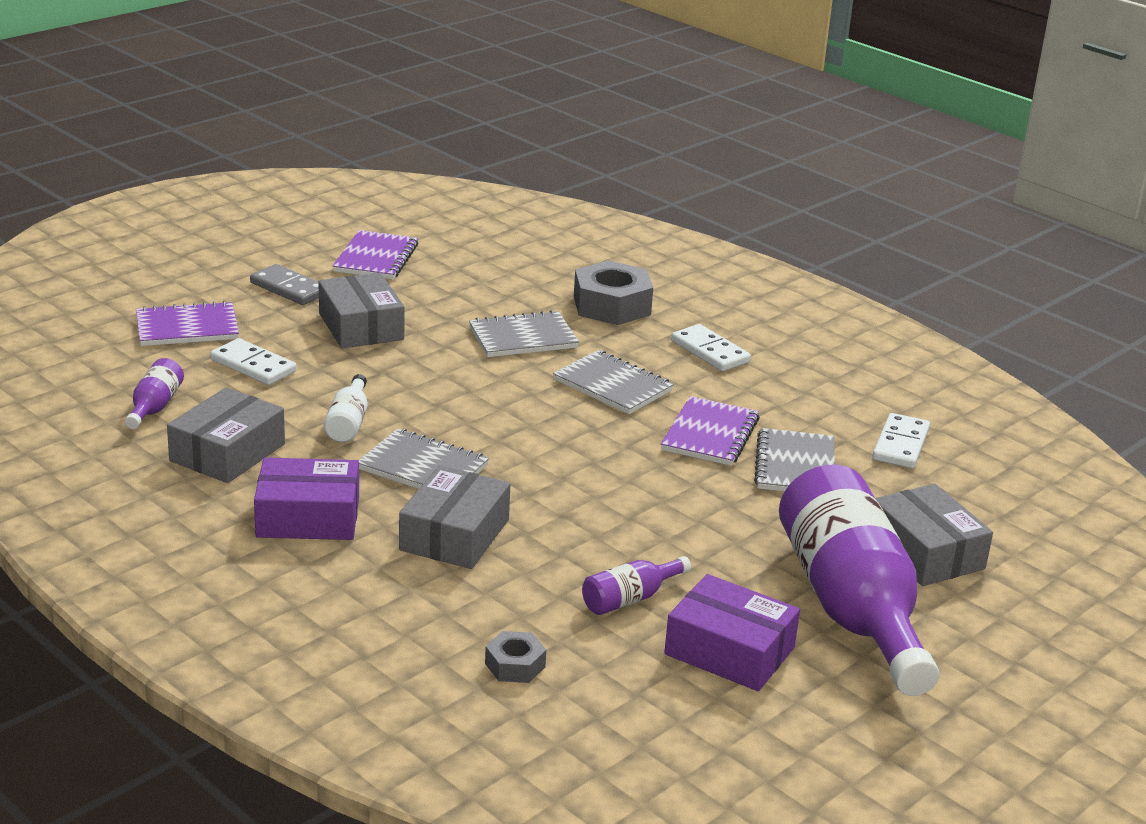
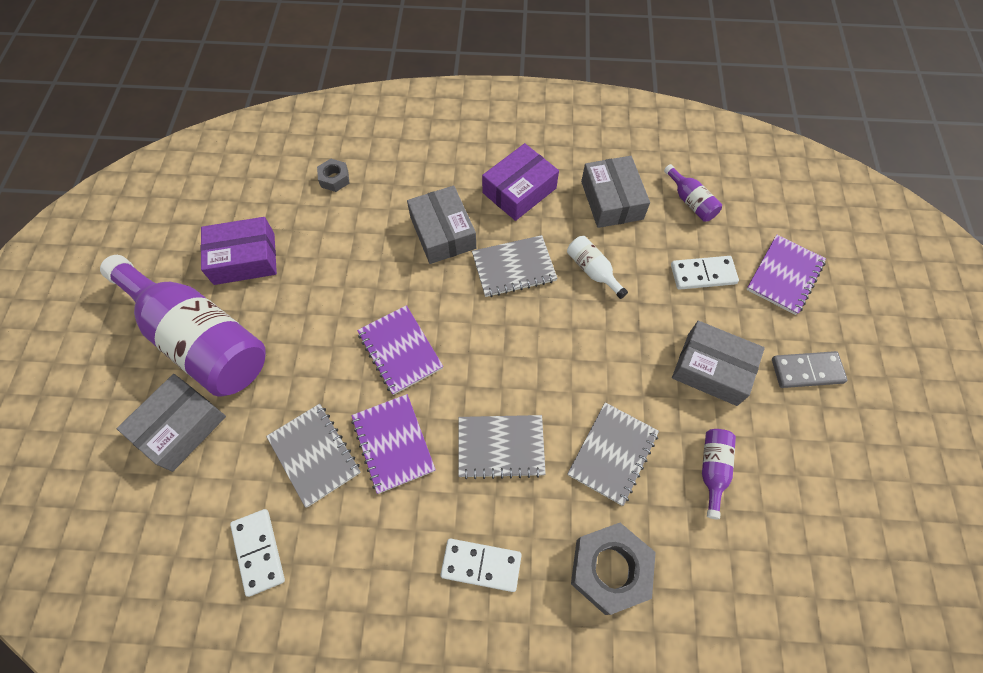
camera: 140 degrees right, 35 degrees up
(376, 258) = (824, 469): purple notebook -> purple notebook (400, 350)
(629, 599) = (319, 256): purple bottle -> purple bottle (713, 469)
(925, 552) = (181, 427): grey box -> grey box turned 75 degrees counterclockwise

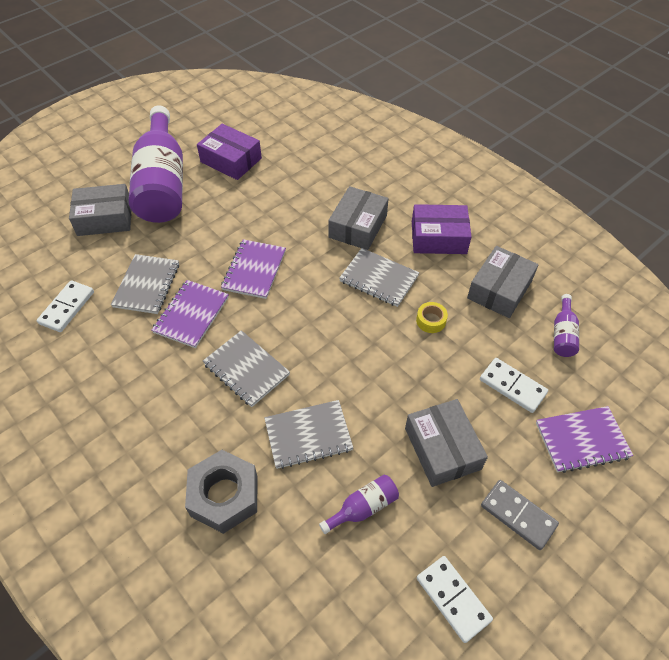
camera: 45 degrees right, 10 degrees down
(334, 179) = (329, 152): grey nut -> none
(481, 565) = (158, 420): white domino -> white domino (453, 599)
(592, 270) = (431, 321): white bottle -> yellow tape

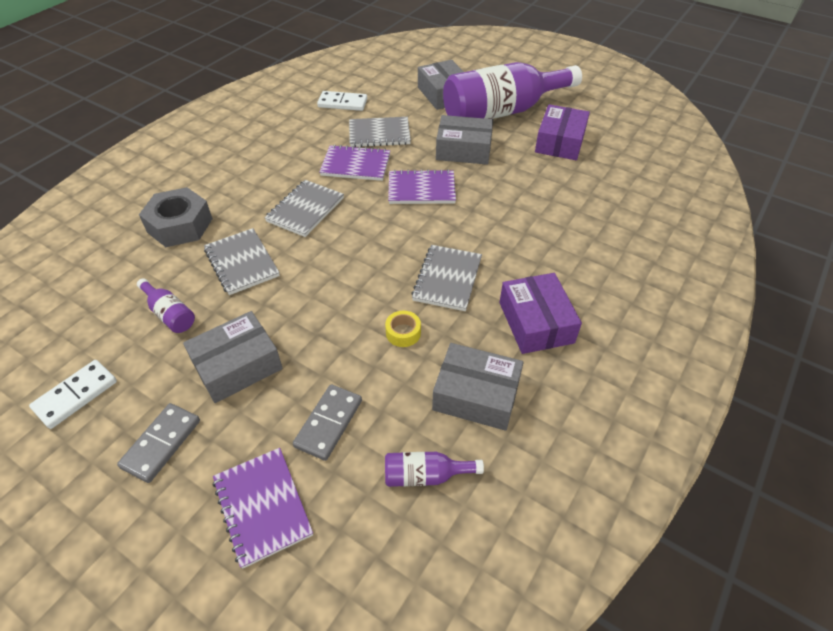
camera: 75 degrees right, 5 degrees down
(358, 226) = (517, 249): grey box -> grey box (463, 150)
(512, 386) = (328, 423): white domino -> grey domino

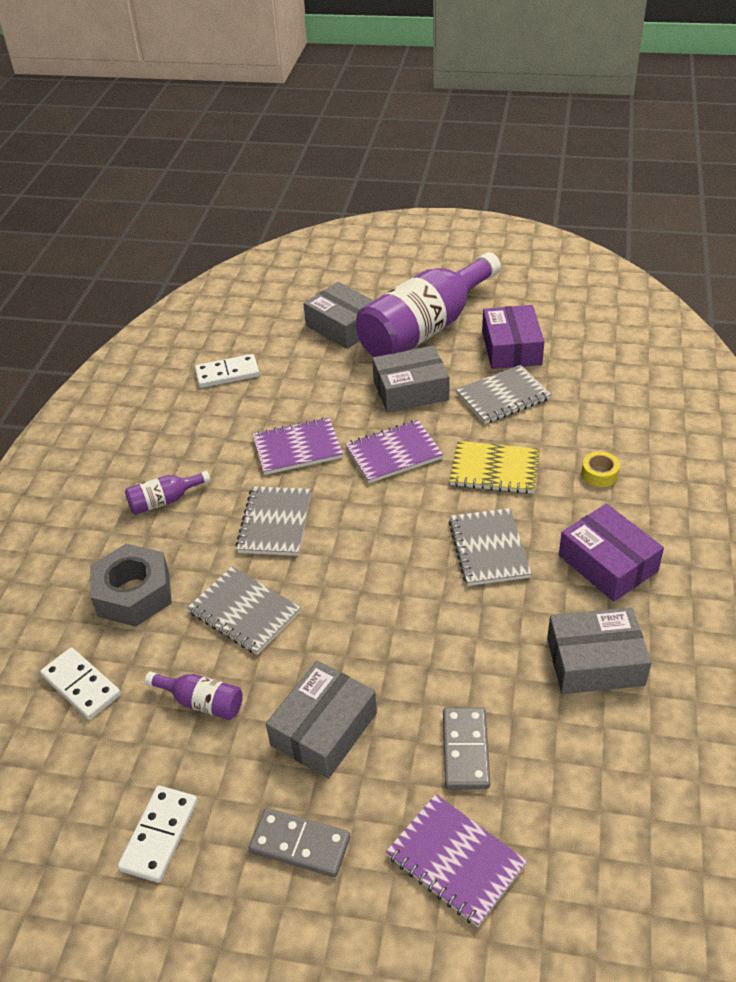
camera: 20 degrees left, 5 degrees down
(103, 273) = (81, 685): none -> white domino
(161, 443) = (300, 845): grey domino -> grey domino turned 75 degrees counterclockwise
(379, 134) = (299, 400): grey notebook -> grey notebook (503, 397)
(403, 333) = (480, 625): yellow tape -> yellow tape (599, 474)
(425, 475) = (595, 761): purple bottle -> purple bottle (164, 501)
(490, 223) = (494, 470): none -> yellow notebook

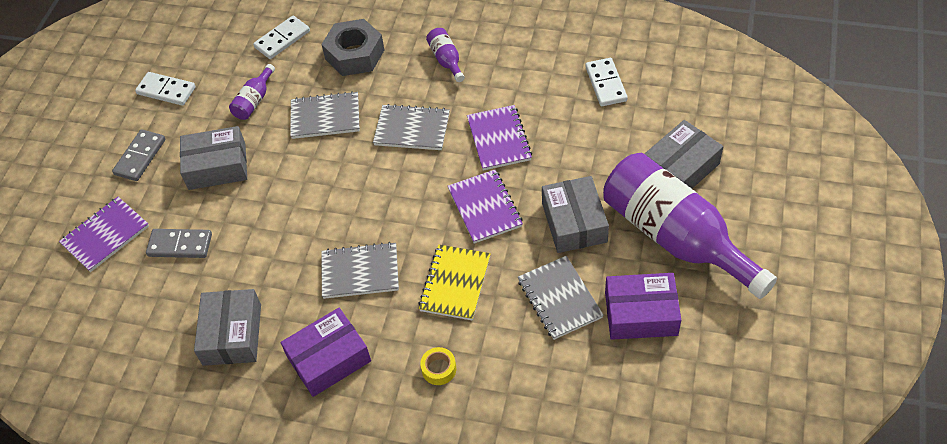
camera: 95 degrees right, 10 degrees up
(244, 612) = (325, 117): grey notebook -> grey notebook turned 45 degrees clockwise
(324, 729) = (217, 166): grey box -> grey box turned 45 degrees counterclockwise

